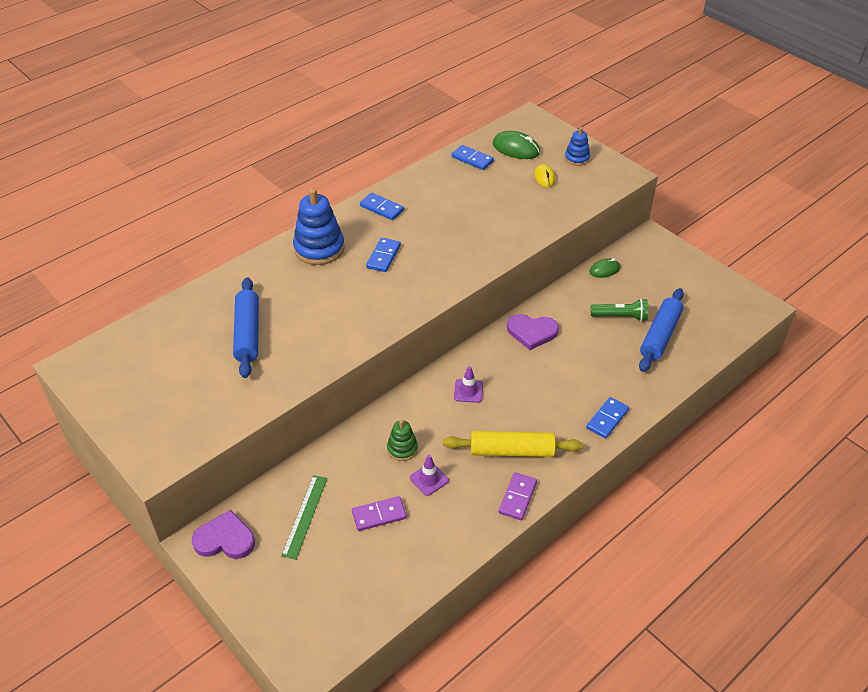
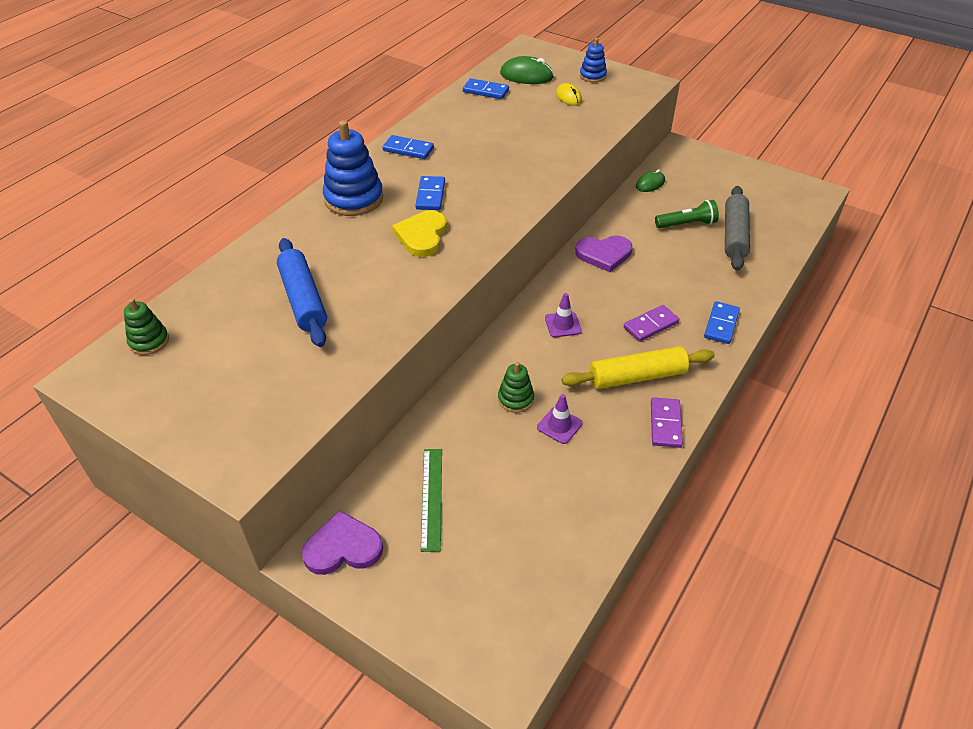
camera: 15 degrees left, 0 degrees up
(122, 346) = (149, 341): none -> green stacking toy
(362, 294) = (422, 236): none -> yellow heart
(379, 515) = (519, 477): purple domino -> purple domino (651, 325)
(660, 336) = (734, 235): blue rolling pin -> grey rolling pin

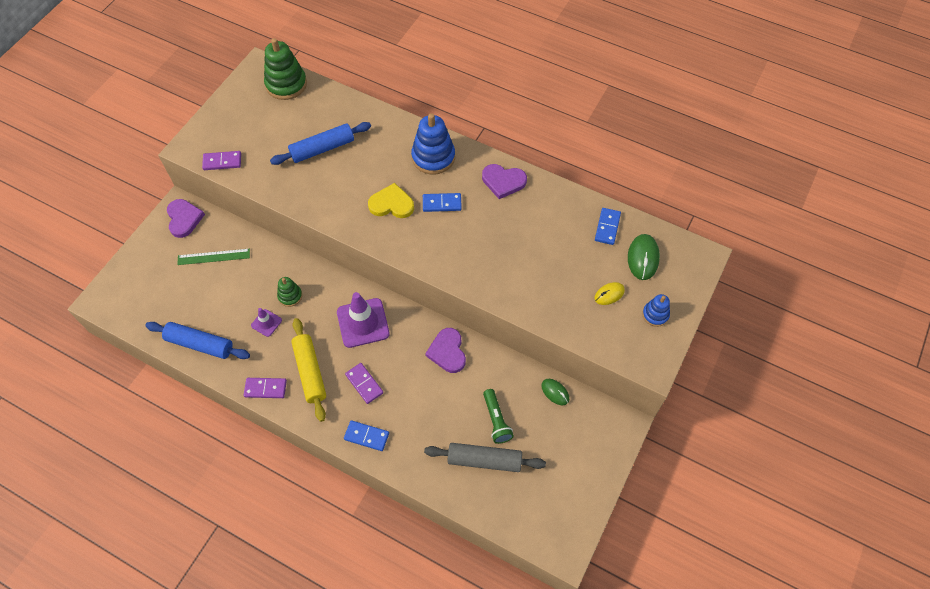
camera: 85 degrees right, 15 degrees up
(149, 341) = (286, 84): green stacking toy -> green stacking toy, size x1.83
(289, 419) = (222, 162): none -> purple domino
(408, 149) = (503, 181): blue domino -> purple heart
(563, 324) = (363, 323): purple traffic cone -> purple traffic cone, size x1.96
(595, 508) = (200, 344): none -> blue rolling pin

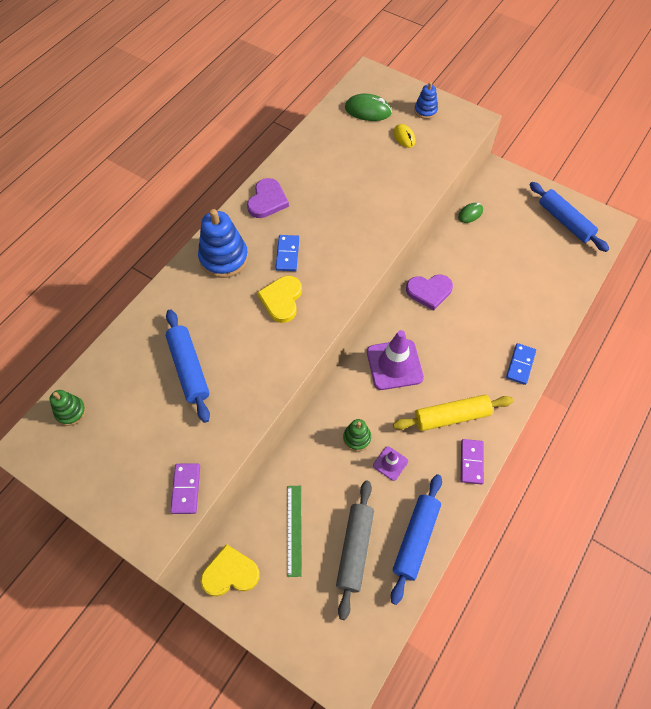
camera: 85 degrees left, 0 degrees up
(184, 219) = (230, 573): purple heart -> yellow heart
(286, 84) = (71, 412): green stacking toy -> green stacking toy, size x0.55
(364, 384) = (464, 365): purple domino -> none
(484, 460) = (537, 271): grey rolling pin -> grey rolling pin (355, 549)
(496, 420) = (499, 259): green flashlight -> none
(559, 496) = (565, 221): none -> blue rolling pin
(607, 227) = (332, 129): blue domino -> none

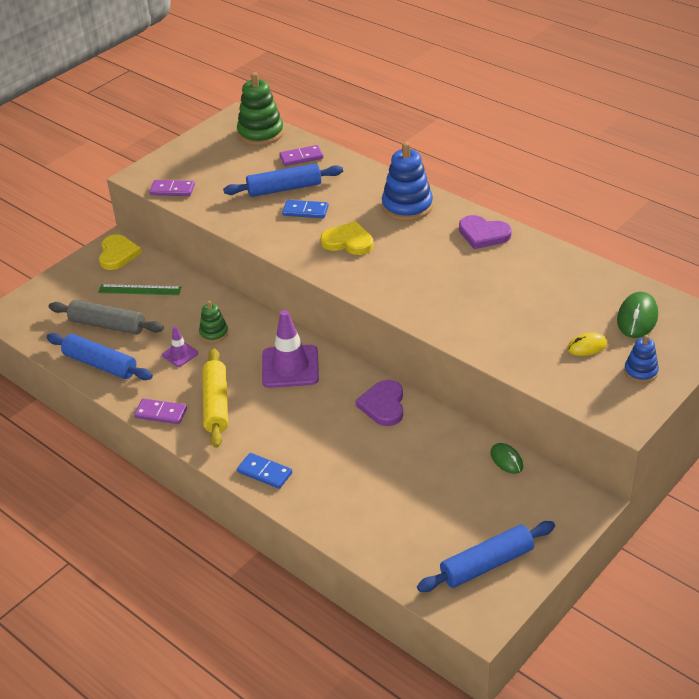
camera: 100 degrees right, 20 degrees down
(71, 412) = (260, 133): green stacking toy -> green stacking toy, size x1.83
(128, 361) = (301, 157): none -> purple domino
(287, 254) = (406, 246): blue domino -> blue domino (305, 211)

